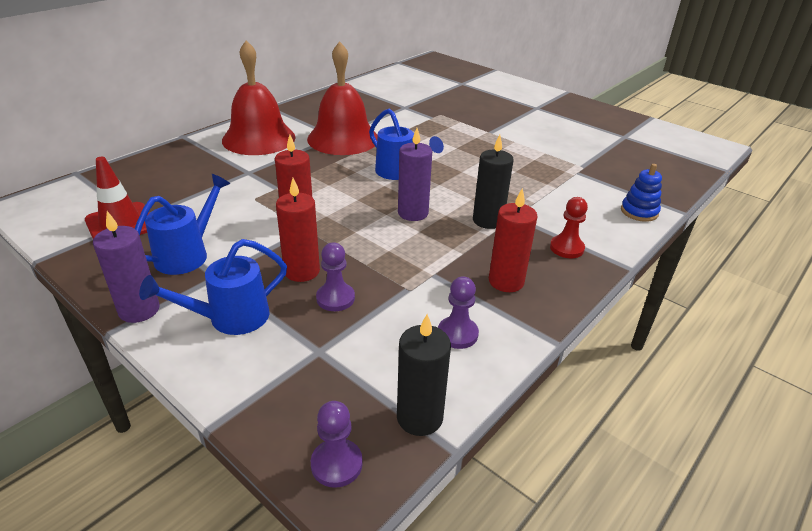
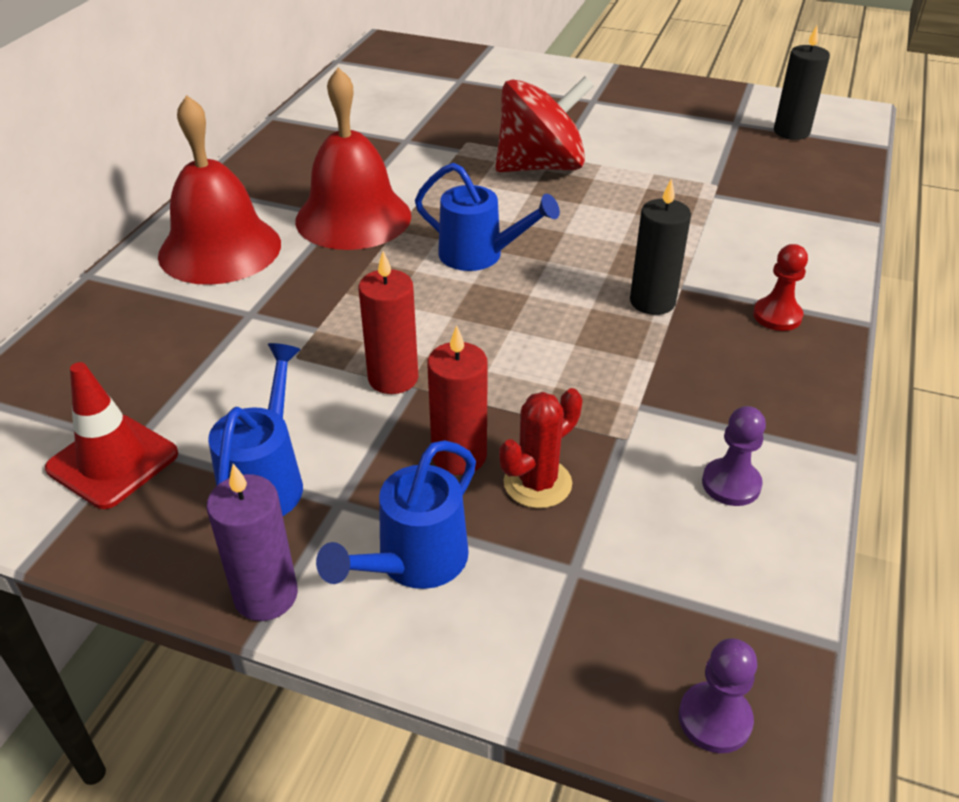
camera: 20 degrees left, 5 degrees up
(335, 298) = (537, 483): purple pawn -> red cactus
(413, 213) = (545, 317): purple candle -> none
(419, 417) = (767, 617): black candle -> black candle (791, 132)
(475, 135) = (541, 166): none -> red spinning top
(506, 281) = (737, 388): red candle -> none
(639, 212) = (827, 237): blue stacking toy -> none

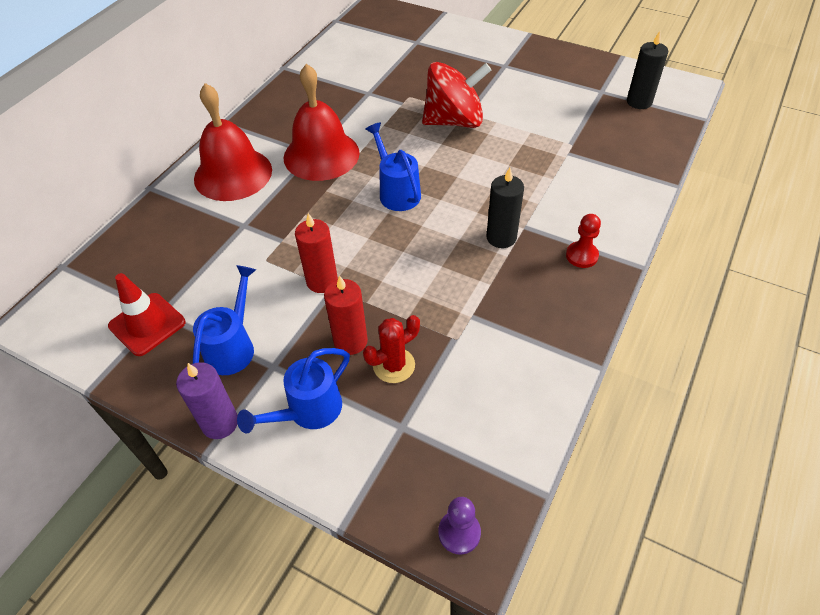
camera: 10 degrees right, 10 degrees up
(480, 255) = (397, 192): blue watering can -> blue watering can turned 150 degrees counterclockwise
(731, 484) = (514, 378): purple pawn -> none

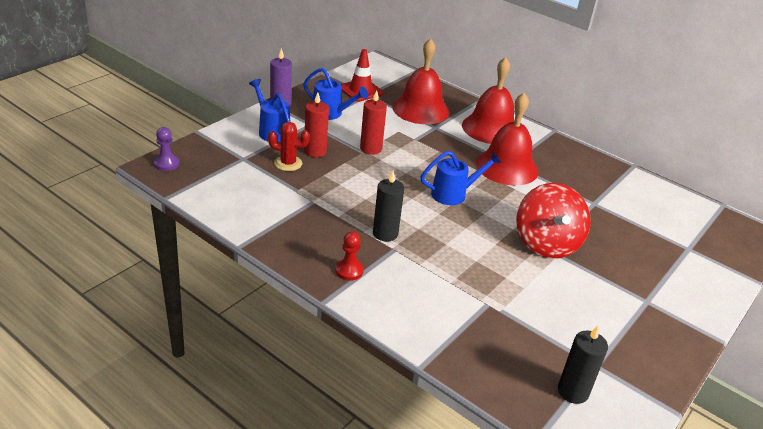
camera: 95 degrees right, 15 degrees down
(195, 246) = (420, 109): none -> red bell
(394, 365) = (288, 163): red cactus -> red cactus turned 60 degrees counterclockwise

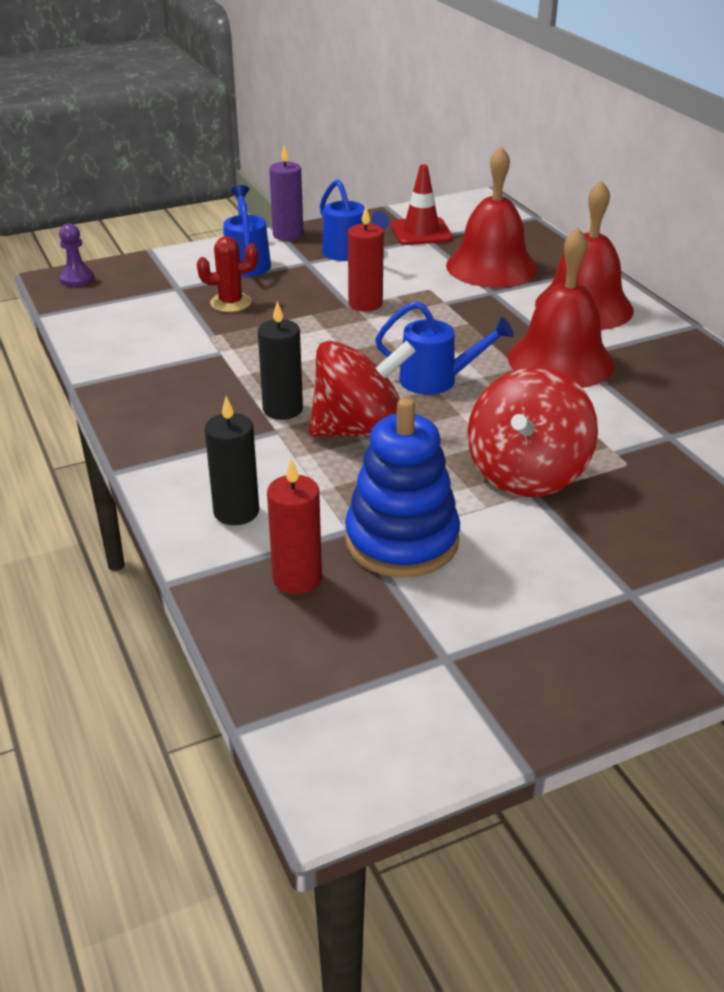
camera: 30 degrees right, 0 degrees up
(288, 163) = (231, 303): red cactus -> red cactus turned 45 degrees counterclockwise
(315, 151) = (282, 295): red candle -> red candle (297, 579)
(349, 271) = (187, 443): red pawn -> none
(440, 238) = (360, 431): none -> red spinning top
(519, 302) = (402, 541): none -> blue stacking toy
(573, 391) = (370, 682): black candle -> black candle (236, 512)

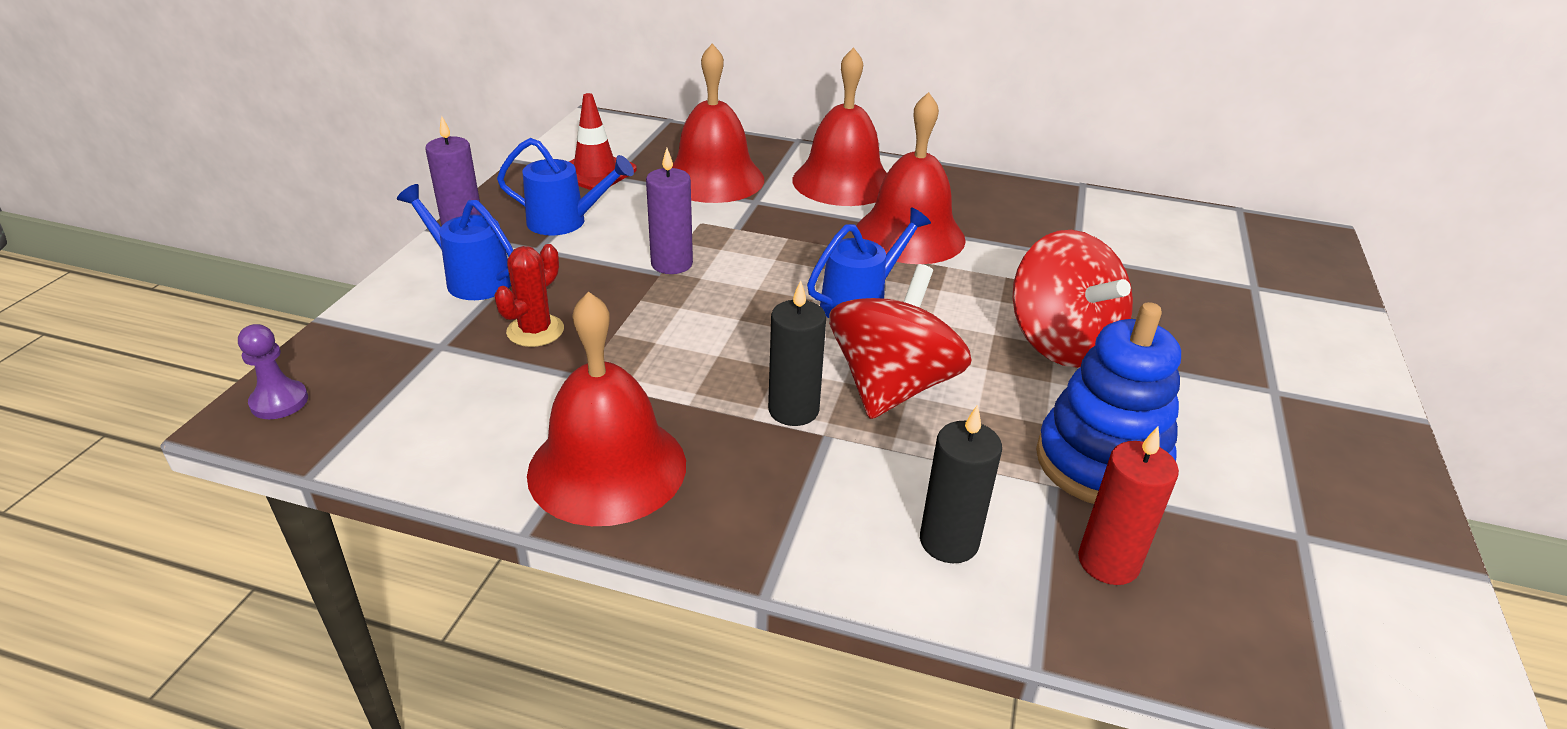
camera: 50 degrees left, 0 degrees up
(149, 381) = (607, 468): none -> red bell
(365, 304) = (672, 264): red candle -> purple candle

